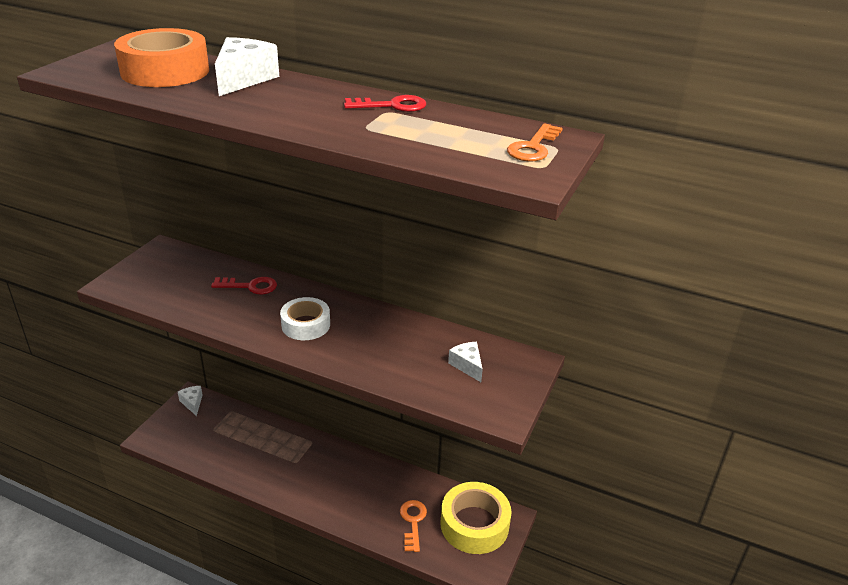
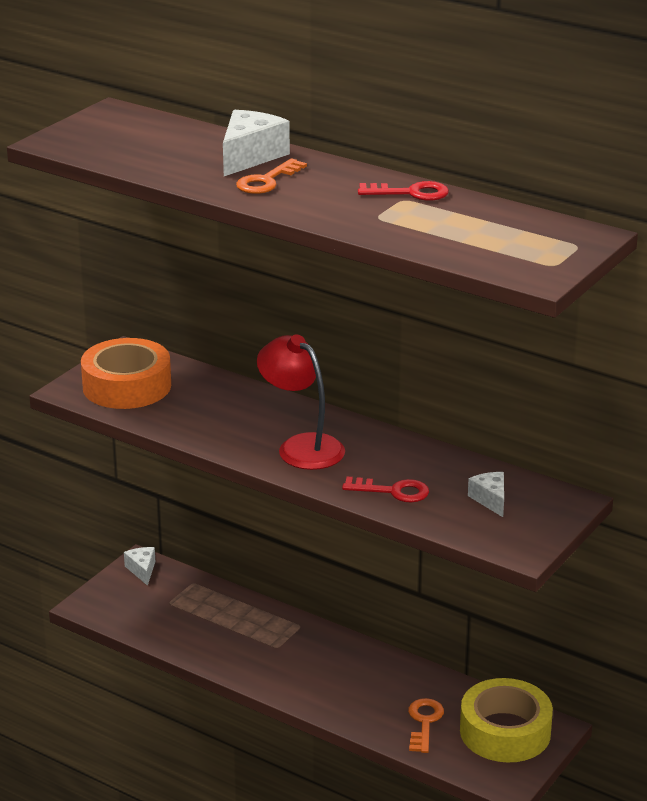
camera: 10 degrees right, 5 degrees down
(165, 71) = (164, 144): orange tape -> orange tape (127, 386)
(250, 286) = (236, 401): red key -> red key (393, 491)
(306, 325) = (301, 446): white tape -> red lamp
(533, 147) = (551, 244): orange key -> orange key (266, 181)

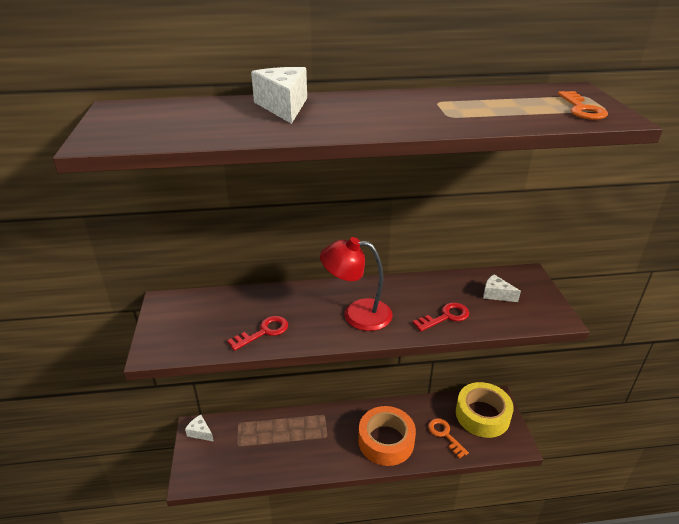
camera: 40 degrees left, 5 degrees up
(127, 386) = (192, 327): orange tape -> orange tape (386, 441)
(266, 181) = (329, 117): orange key -> orange key (582, 109)
(411, 193) = (433, 97): red key -> red key (264, 332)

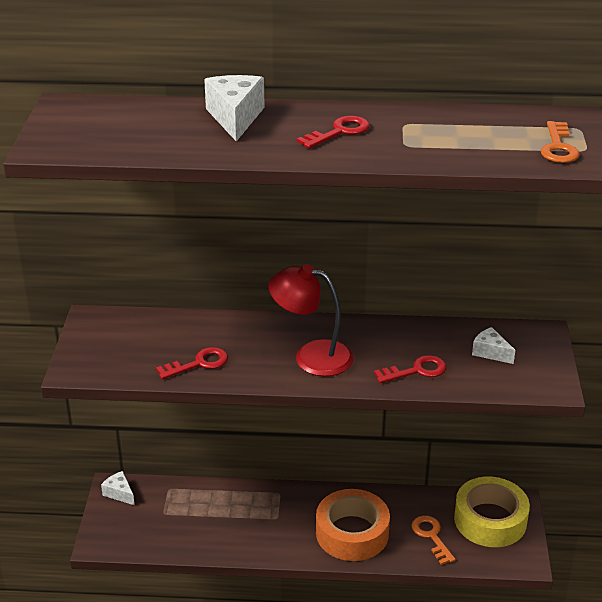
camera: 10 degrees right, 0 degrees up
(384, 110) = (339, 132): none -> red key

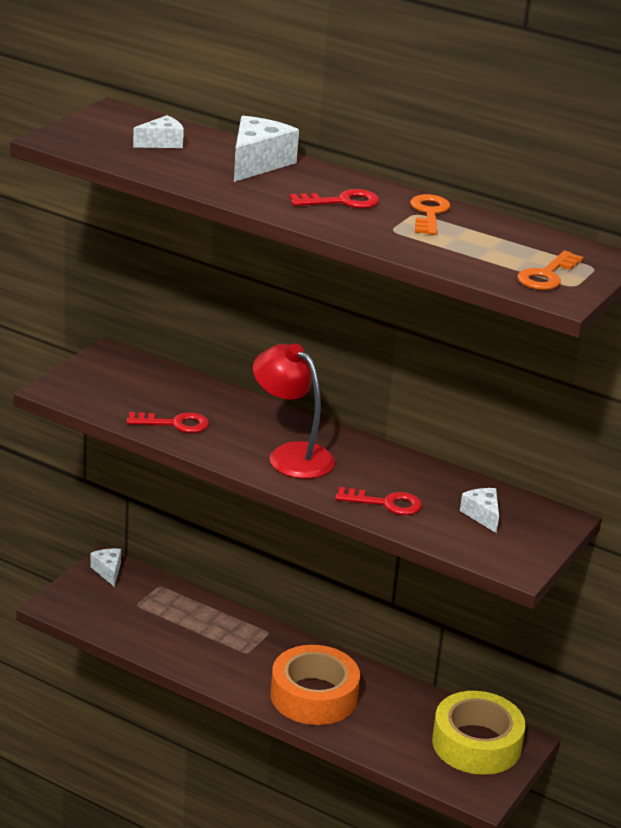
camera: 25 degrees right, 5 degrees down
(137, 123) = (162, 143): none -> white cheese
(431, 536) = (396, 732): orange key -> orange key (429, 213)

